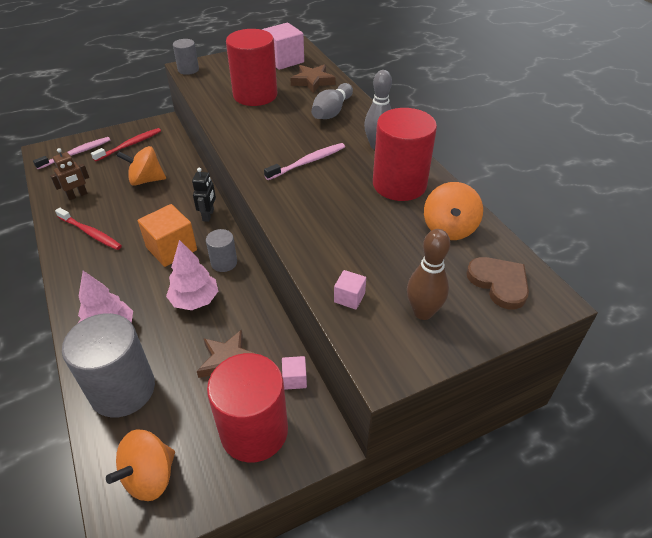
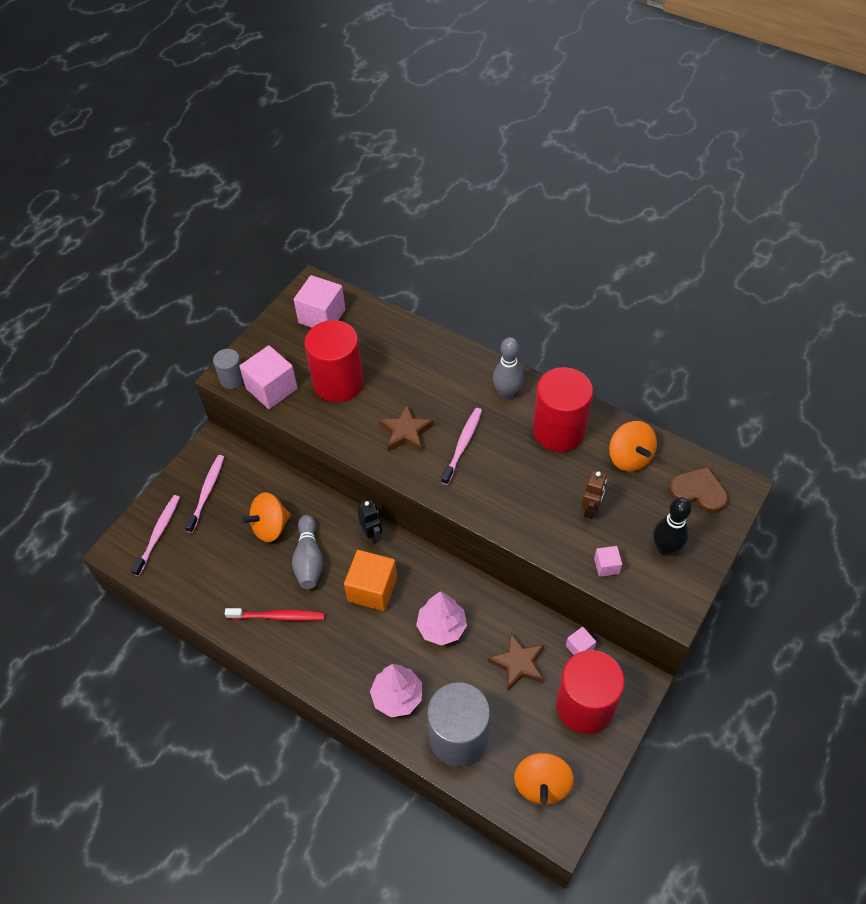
camera: 30 degrees left, 10 degrees up
(77, 195) = (218, 583): brown robot -> brown robot (590, 509)
(130, 145) = (207, 492): red toothbrush -> pink toothbrush
(207, 83) = (272, 389): none -> pink cube
(224, 263) = (432, 576): grey cylinder -> none
(312, 81) = (378, 335): brown star -> brown star (406, 432)
(332, 111) = (431, 369): grey bowling pin -> grey bowling pin (309, 559)
(423, 312) = (665, 548): brown bowling pin -> black bowling pin

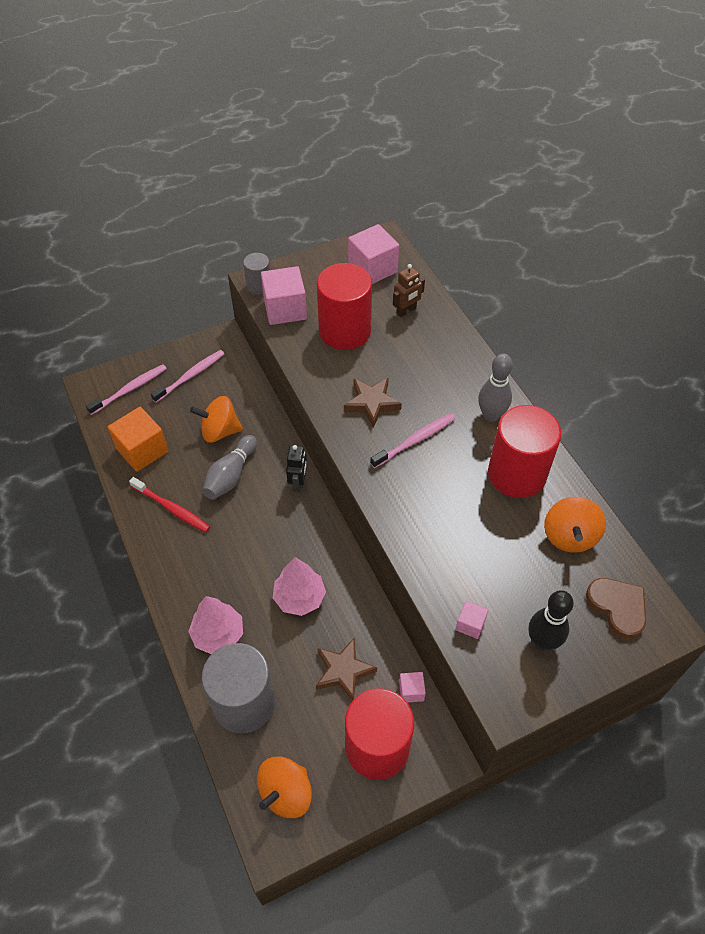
camera: 30 degrees right, 0 degrees up
(372, 589) = (264, 530): orange cube -> orange cube (142, 450)
(590, 509) = (494, 563): brown robot -> brown robot (406, 311)

